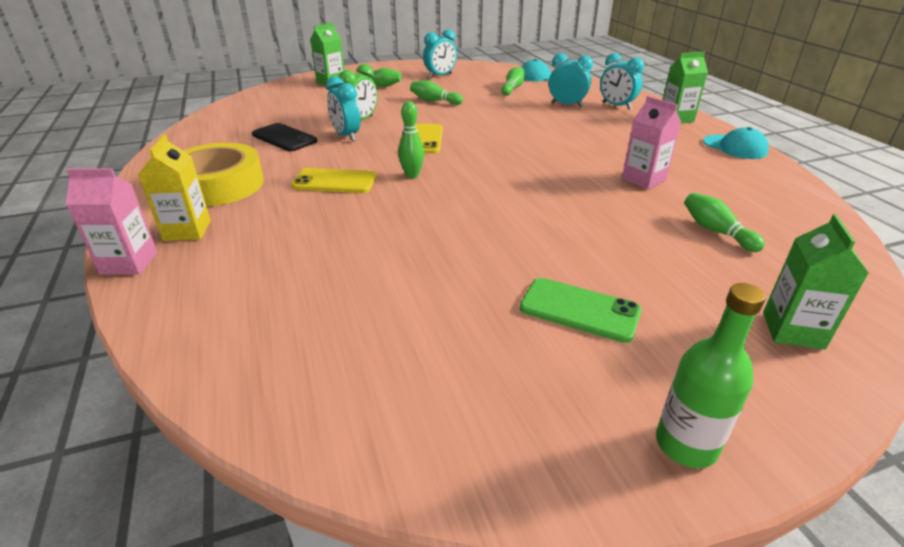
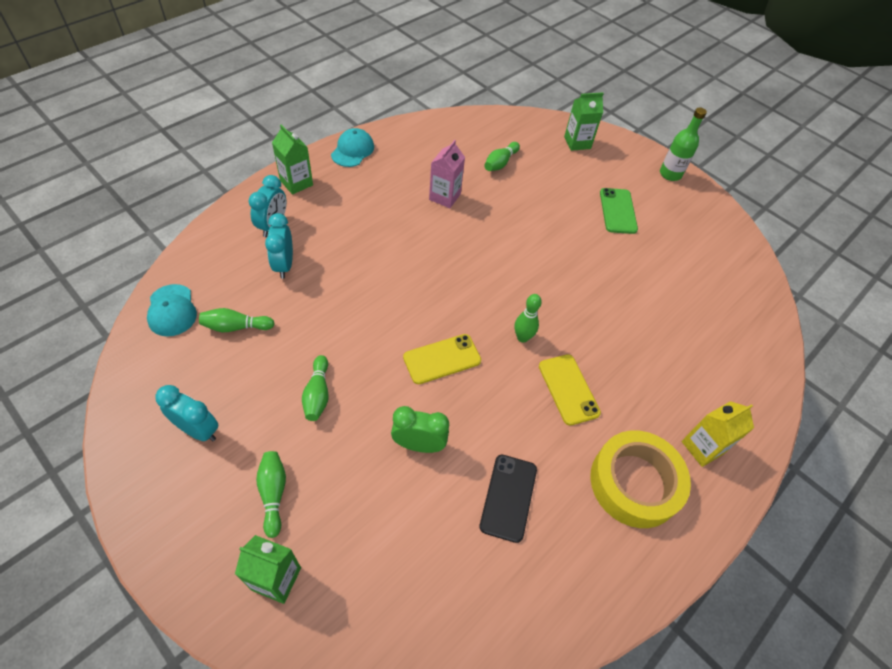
camera: 120 degrees left, 20 degrees up
(129, 263) = (756, 453): pink carton -> none
(346, 136) = (470, 435): turquoise clock -> none

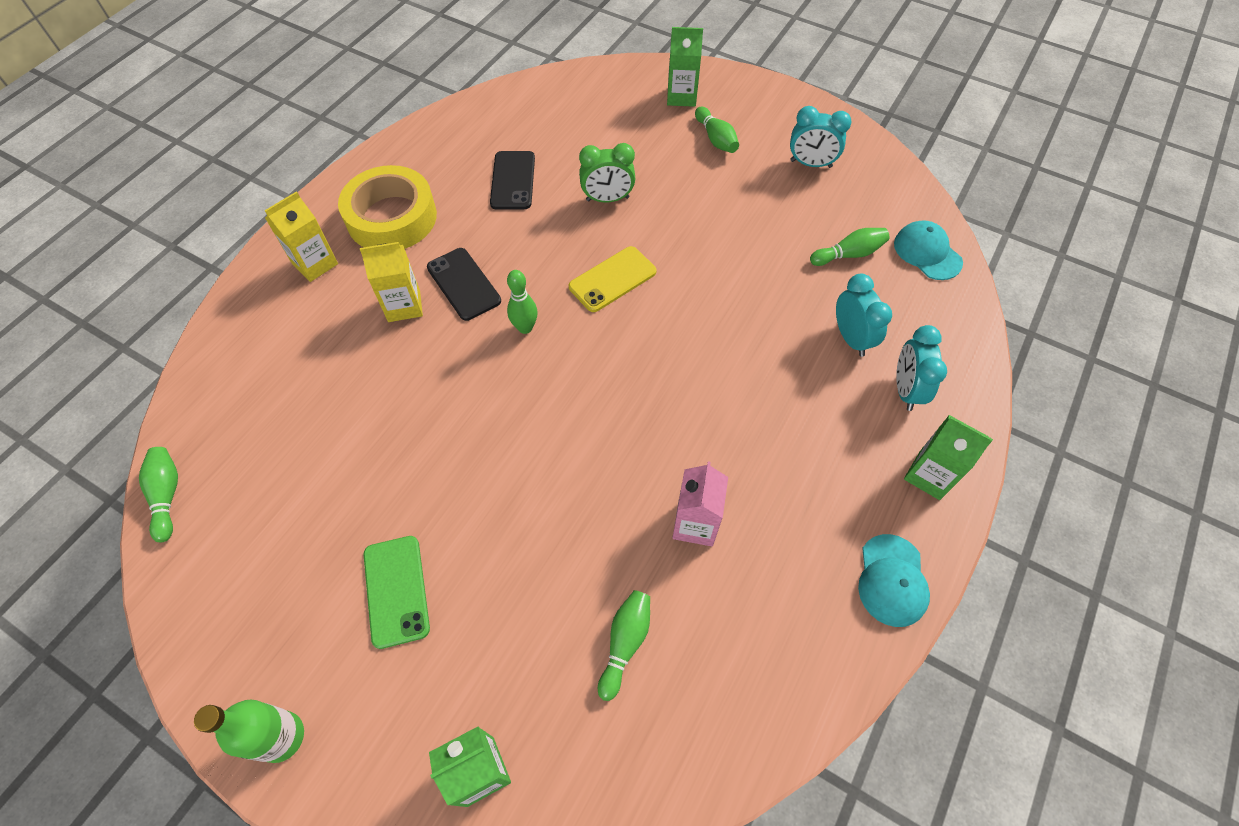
camera: 170 degrees right, 5 degrees up
(317, 394) = (724, 215): green bowling pin -> green bowling pin (167, 496)
(568, 389) = (464, 284): yellow phone -> black phone
(619, 383) = (404, 306): none -> yellow carton

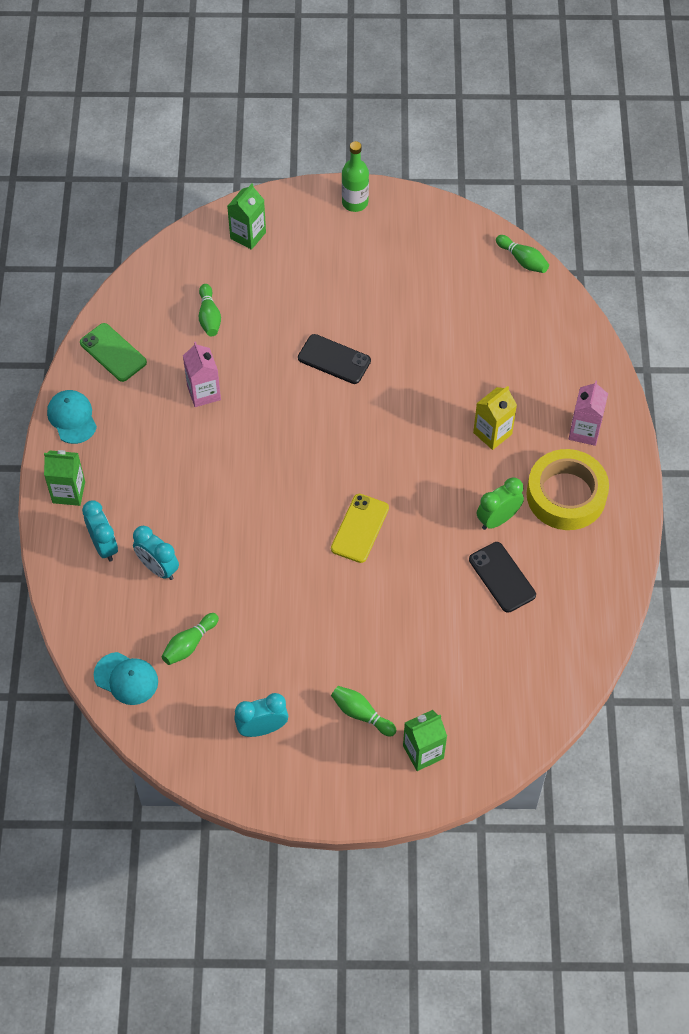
camera: 150 degrees right, 0 degrees up
(315, 264) = (584, 431): yellow carton -> pink carton
(396, 591) = (351, 281): green phone -> green phone (113, 352)
(464, 284) = (465, 470): black phone -> black phone (334, 359)
(525, 328) = (395, 460): green bowling pin -> none
(607, 199) = (412, 599): green clock -> green clock (498, 519)

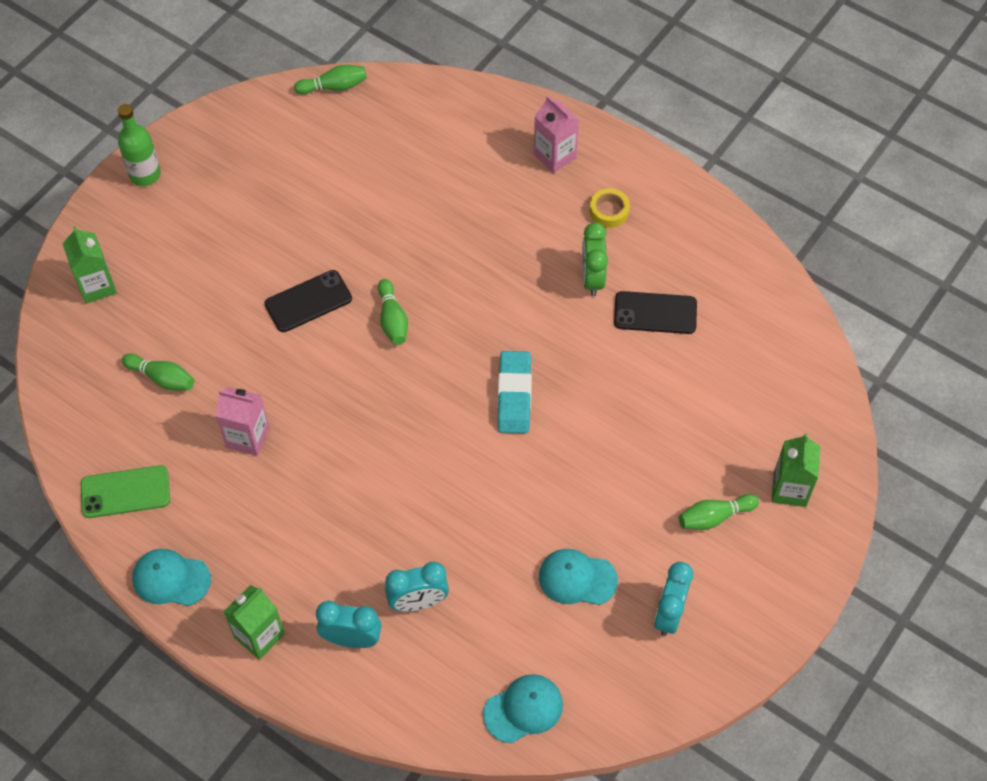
camera: 55 degrees left, 0 degrees up
(189, 644) = (528, 625): green bowling pin -> green bowling pin (392, 319)
(247, 654) = (577, 578): none -> turquoise cap
(360, 528) = (514, 395): yellow phone -> turquoise eraser
(492, 433) = (498, 226): yellow carton -> none
(566, 495) = (609, 211): yellow tape -> yellow tape, size x0.45

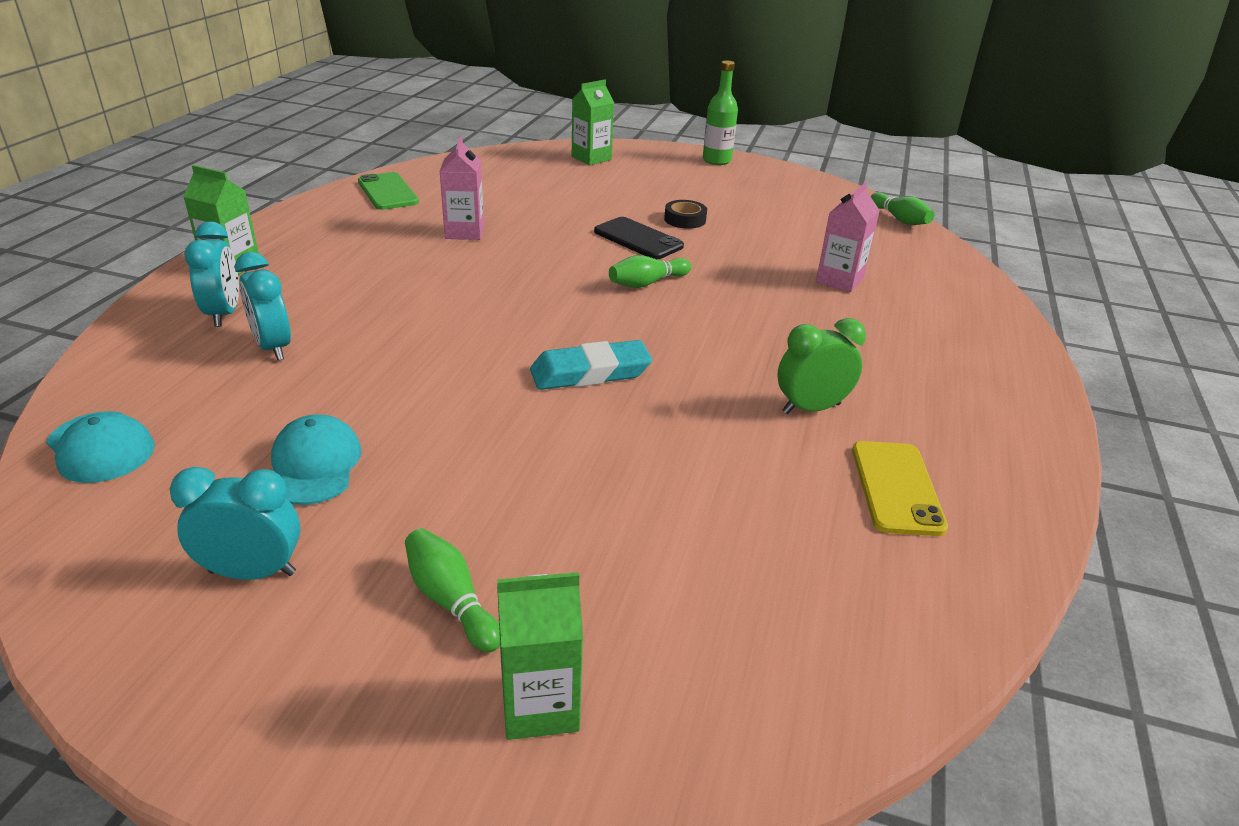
camera: 70 degrees right, 25 degrees down
(162, 378) = (512, 191): green bowling pin -> none
(171, 579) = (297, 220): turquoise cap -> none
(279, 252) = (685, 219): none -> black tape
(554, 156) = (967, 353): pink carton -> pink carton (839, 280)
(609, 211) = (930, 407): yellow tape -> none
(655, 313) = (800, 474): black phone -> none
(679, 269) = (896, 488): none -> yellow phone

